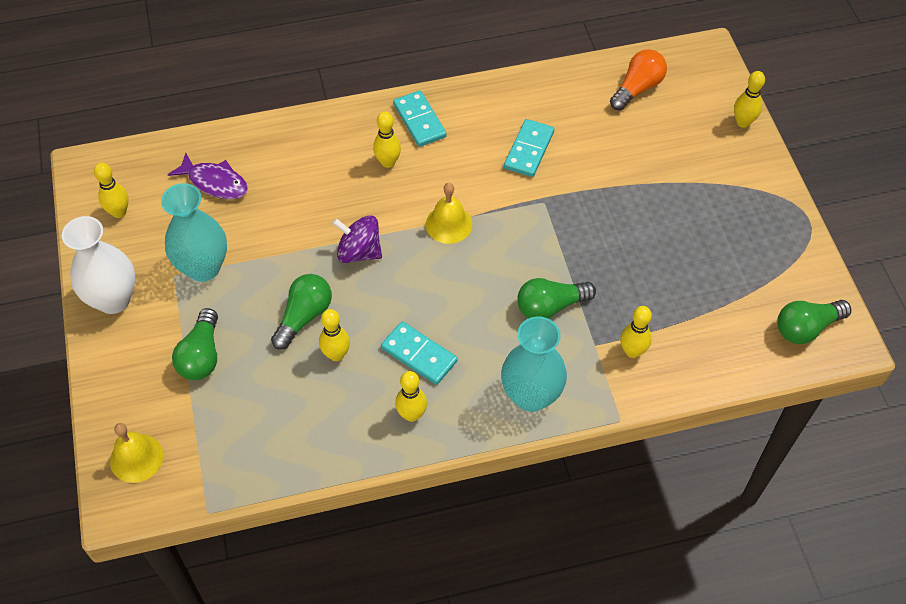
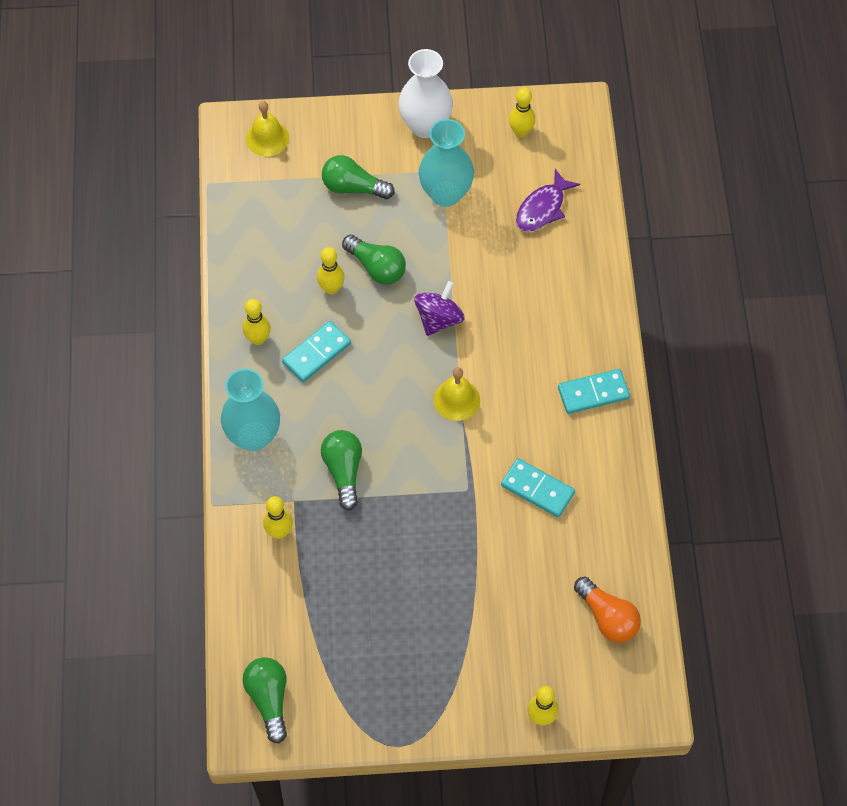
camera: 100 degrees right, 5 degrees up
(388, 162) = (543, 357): yellow bowling pin -> none

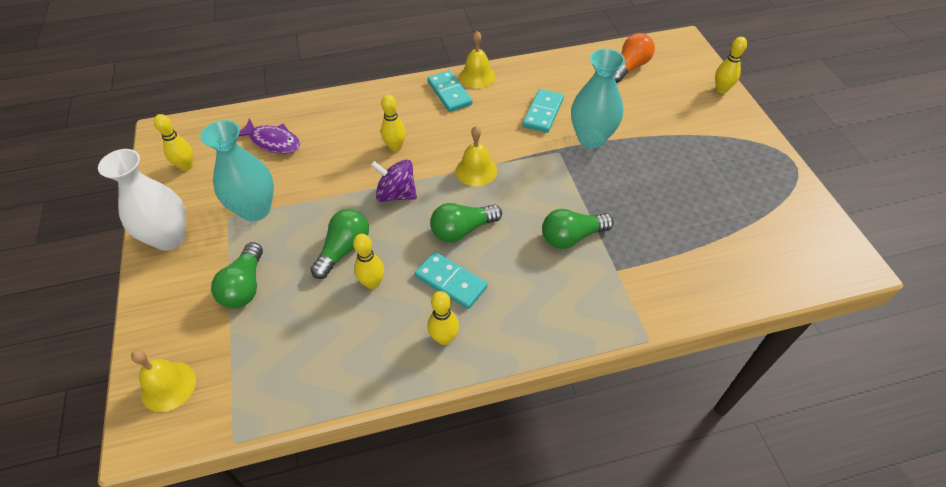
camera: 100 degrees left, 10 degrees down
(253, 436) = (560, 318): turquoise vase -> turquoise vase (591, 138)
(269, 699) = (812, 251): green light bulb -> green light bulb (462, 230)
(279, 532) = (652, 275): yellow bowling pin -> yellow bowling pin (395, 147)
(620, 429) = (477, 76): none -> yellow bell

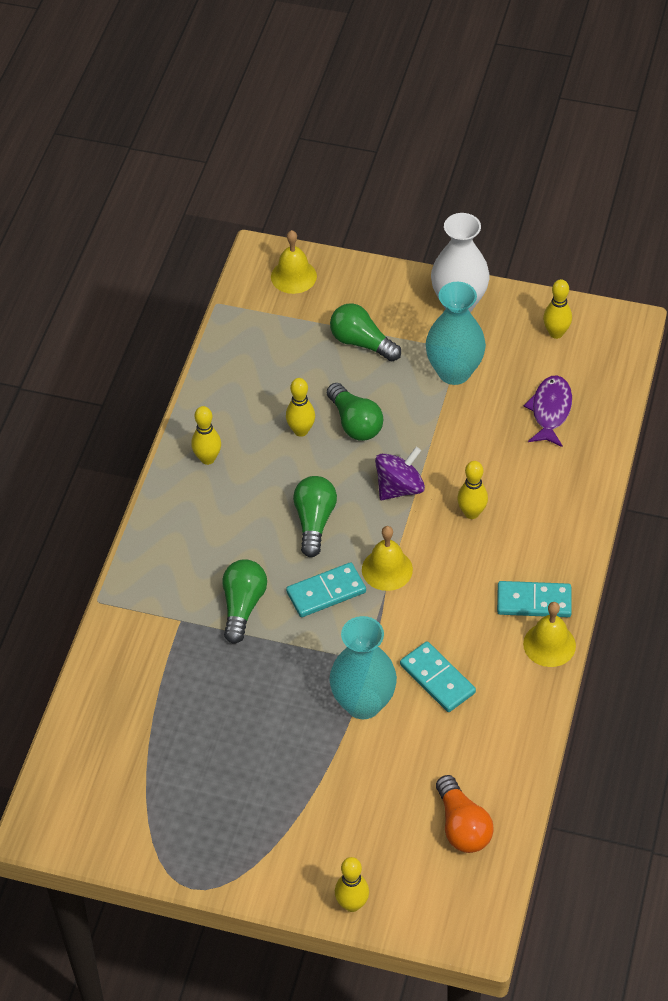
camera: 120 degrees right, 0 degrees up
(273, 142) = (550, 411): purple fish -> purple fish turned 135 degrees clockwise
(451, 281) = (261, 487): turquoise domino -> turquoise domino (326, 592)

